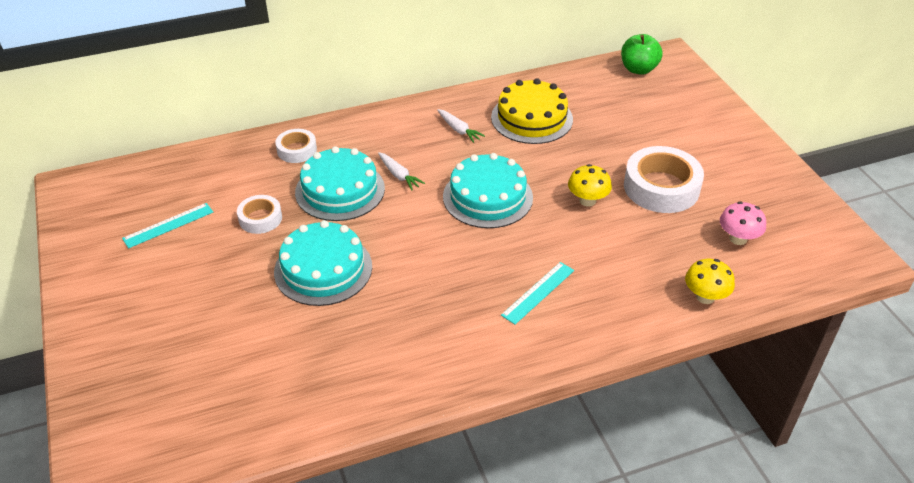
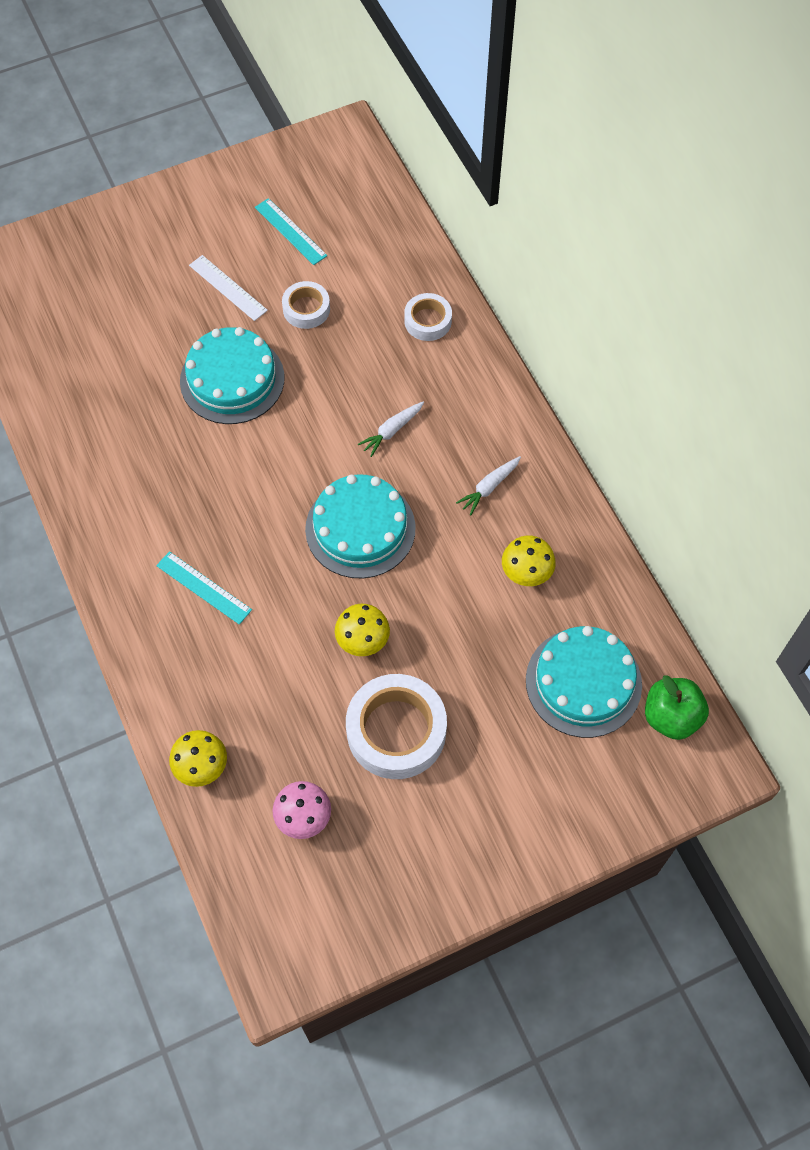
camera: 85 degrees right, 20 degrees up
(217, 269) = (228, 288): none -> white ruler
(340, 190) = (359, 375): turquoise cake -> turquoise cake (583, 682)
(532, 118) = (526, 573): yellow cake -> yellow mushroom

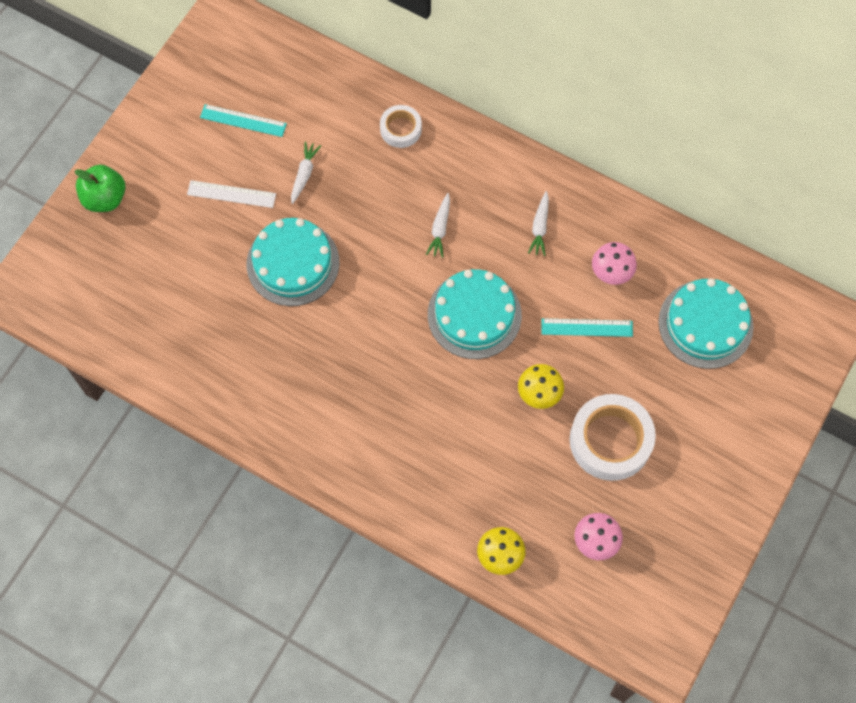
camera: 35 degrees left, 5 degrees up
(204, 587) = (398, 430): turquoise ruler -> turquoise ruler (587, 327)
(306, 309) = (304, 174): white tape -> white carrot
(526, 573) = (611, 272): yellow mushroom -> pink mushroom
(671, 717) = (777, 310): green apple -> green apple (105, 198)

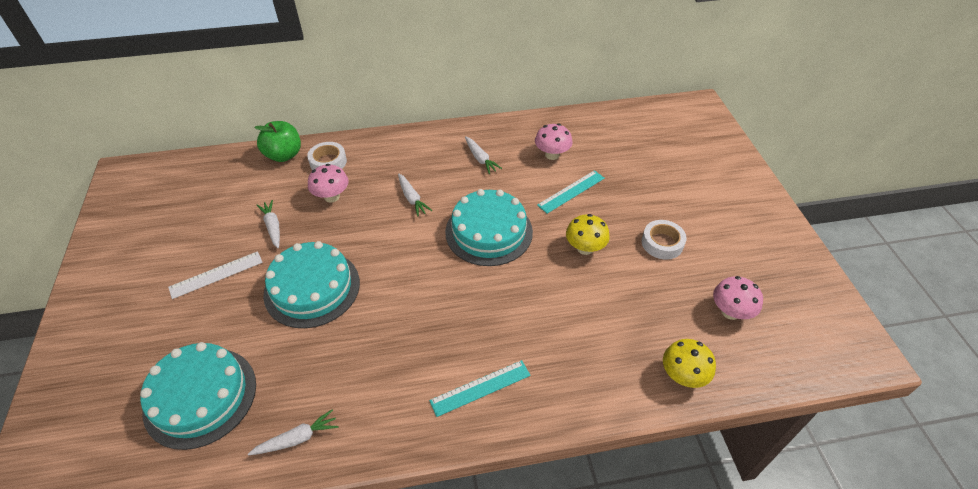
camera: 40 degrees left, 20 degrees down
(105, 198) = (84, 350): green apple -> green apple (284, 155)
(200, 384) = (297, 438): none -> white carrot
(243, 120) = (190, 223): turquoise ruler -> turquoise ruler (480, 388)
(374, 175) = (332, 197): none -> pink mushroom
(610, 440) = (662, 243): white tape -> white tape, size x0.55
(705, 324) = (637, 146): turquoise cake -> turquoise cake (200, 396)

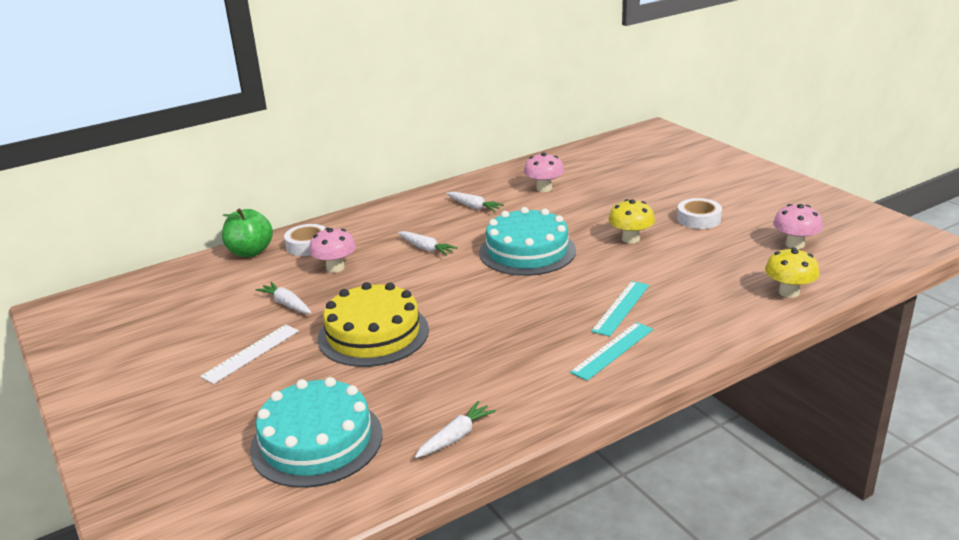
camera: 20 degrees left, 20 degrees down
(312, 288) = (373, 334): turquoise cake -> yellow cake
(571, 191) = (584, 207): turquoise ruler -> turquoise ruler (621, 308)

